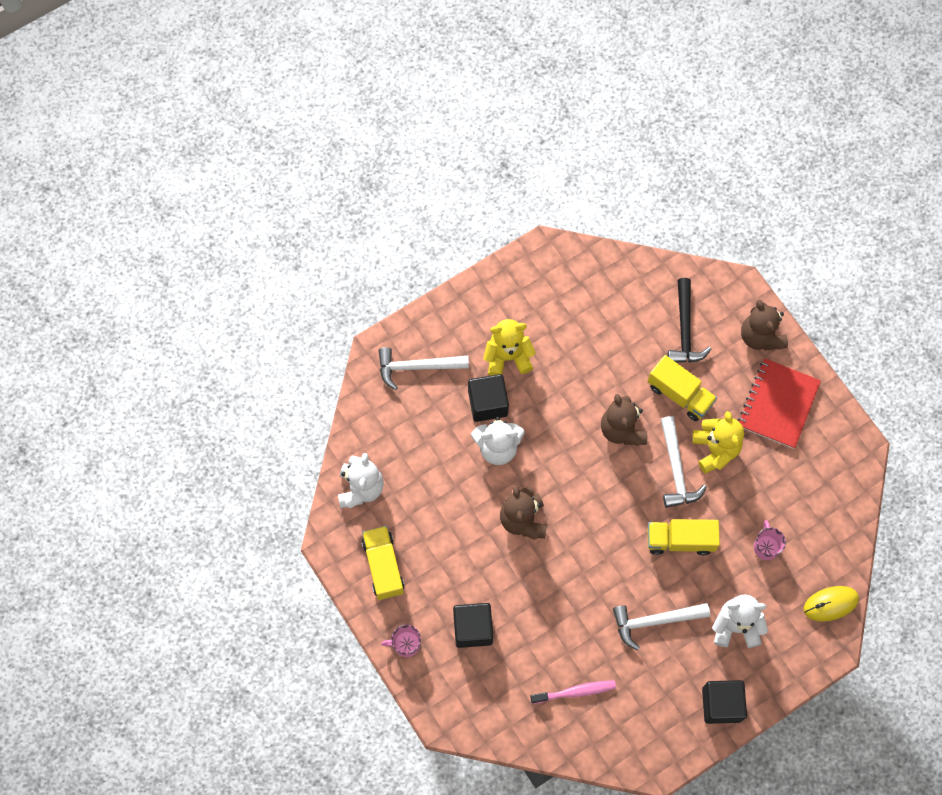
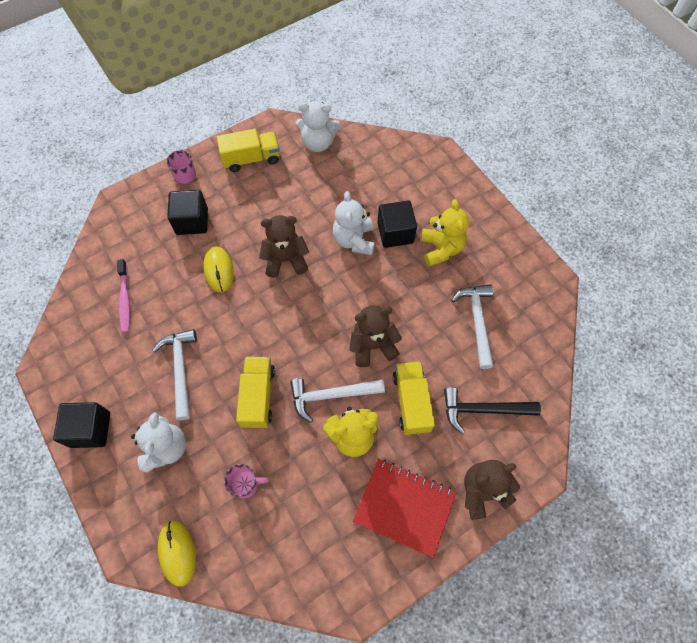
camera: 90 degrees right, 5 degrees down
(417, 367) = (426, 180): white hammer -> white hammer (477, 322)
(537, 592) = (219, 270): none -> yellow mouse
(680, 394) = (411, 402): yellow truck -> yellow truck turned 135 degrees clockwise

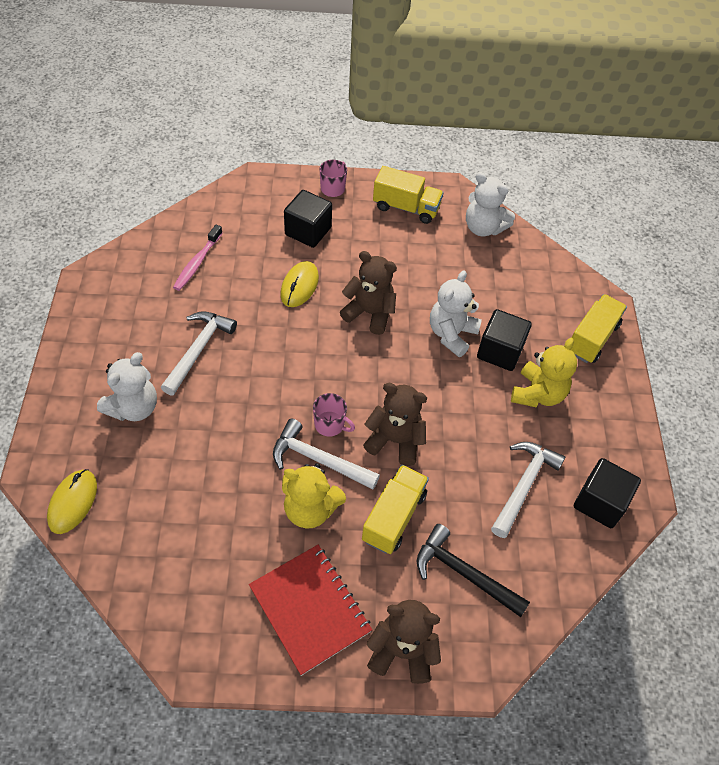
camera: 30 degrees right, 10 degrees down
(90, 429) = (84, 351): black cube -> black cube (600, 502)
(245, 484) = (178, 485): pink mug -> pink mug (330, 424)
(258, 396) = (249, 416): yellow truck -> yellow truck (592, 338)

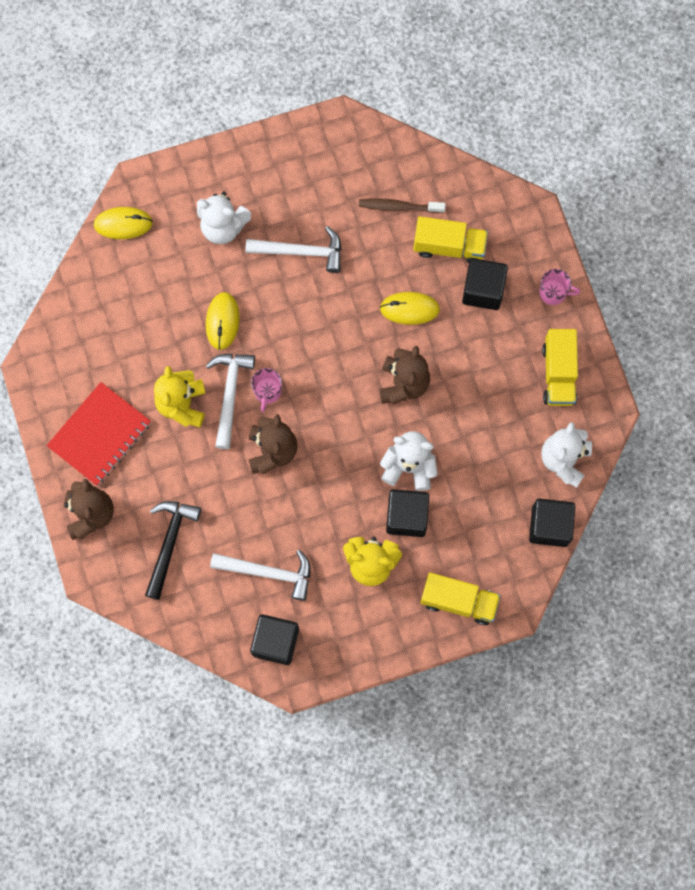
camera: 75 degrees right, 20 degrees up
(197, 263) = (399, 207): pink toothbrush -> brown toothbrush
(236, 441) = (222, 321): none -> yellow mouse
(394, 517) = (199, 473): yellow truck -> yellow truck (449, 247)
(539, 255) = (549, 526): none -> black cube

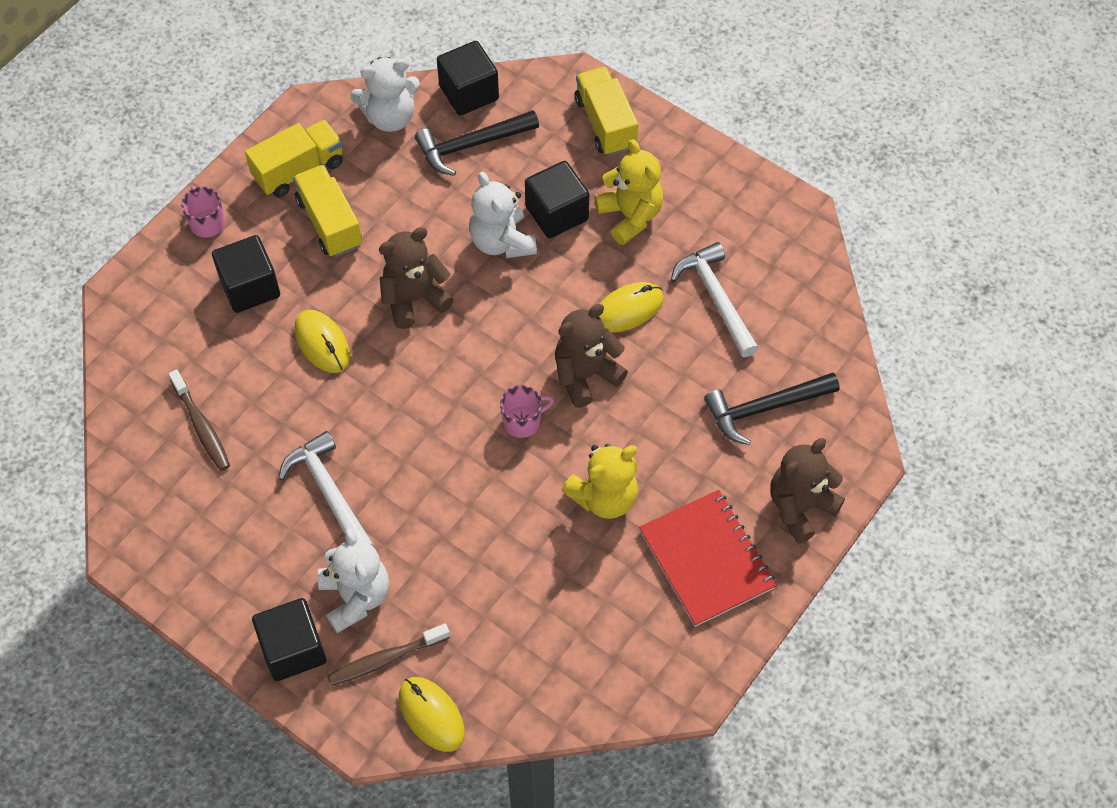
camera: 125 degrees left, 15 degrees down
(100, 435) = (707, 559): red notebook -> red notebook turned 60 degrees clockwise
(174, 220) = (385, 659): none -> brown toothbrush
(222, 321) = (475, 520): yellow mouse -> yellow mouse (628, 309)
(230, 395) = (555, 456): white hammer -> none
(275, 642) = (778, 249): black cube -> black cube (293, 649)
(449, 247) = (218, 348): yellow truck -> yellow truck (330, 223)
(502, 499) = (472, 145): none -> black hammer

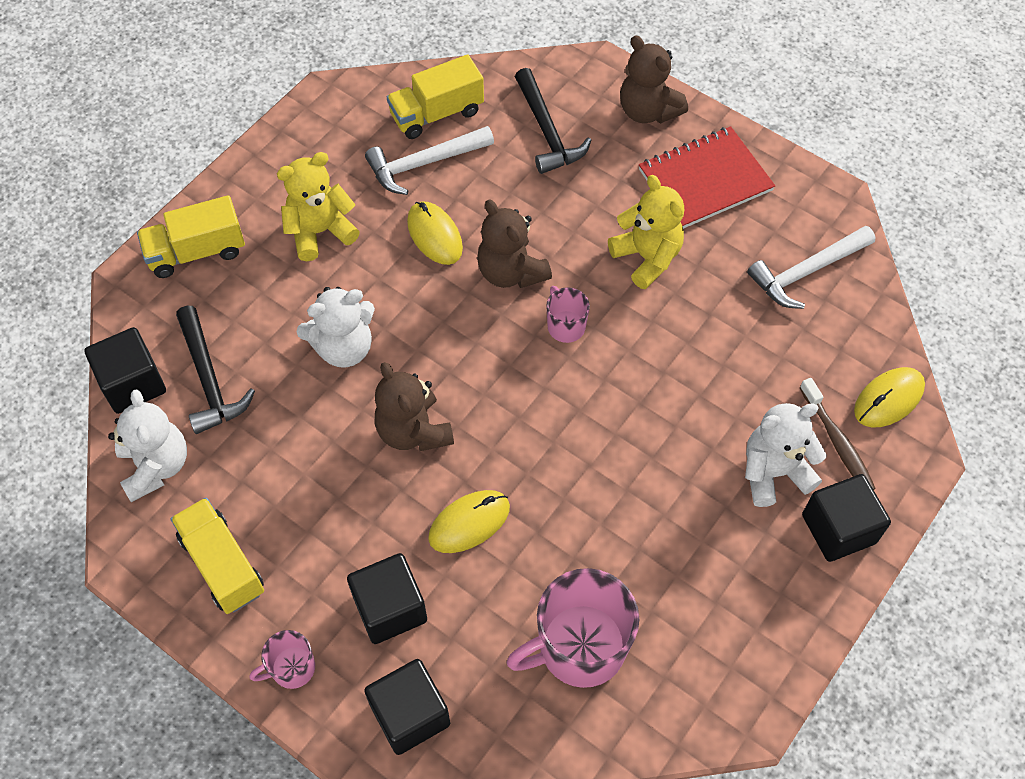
camera: 90 degrees left, 0 degrees up
(202, 426) = (580, 647): brown toothbrush -> pink mug
(329, 493) = (657, 504): white hammer -> white hammer (807, 272)
(330, 223) = (304, 524): yellow truck -> yellow truck (437, 114)
(557, 213) = (311, 297): black cube -> black cube (410, 714)

